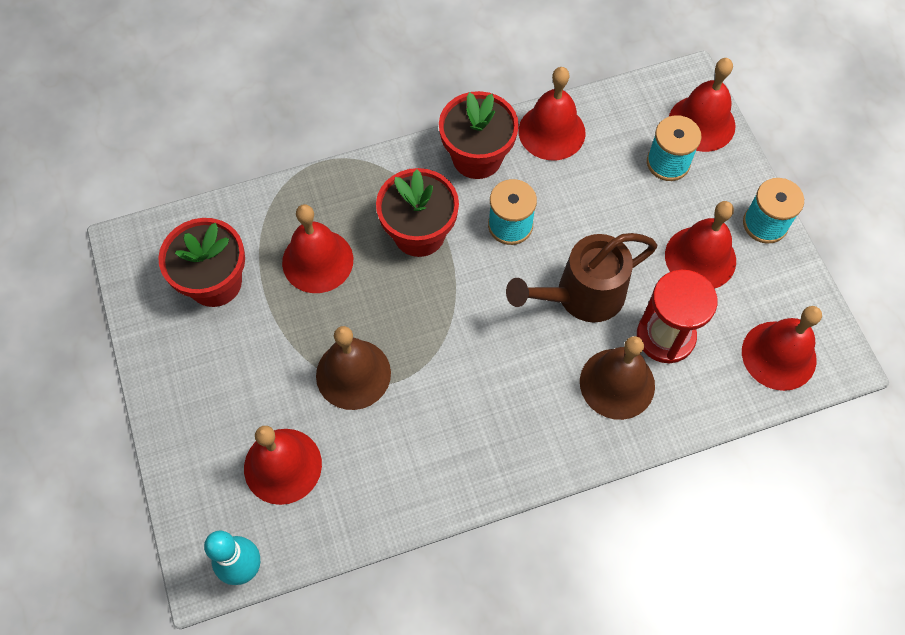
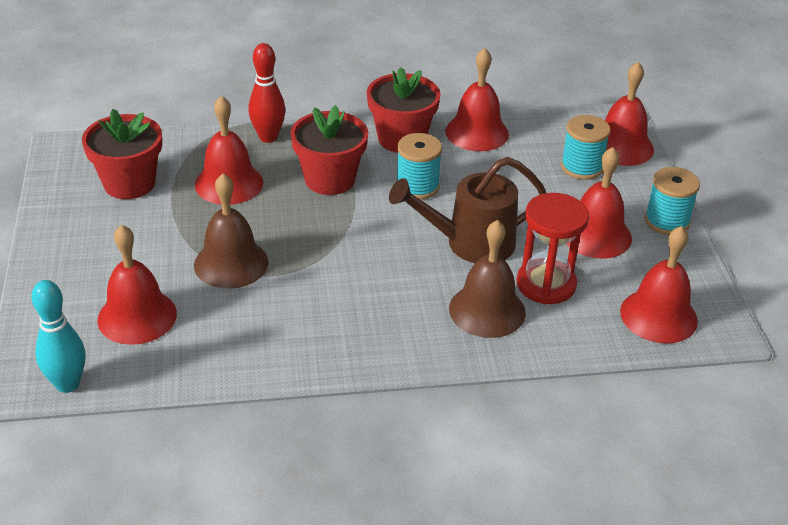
camera: 10 degrees right, 25 degrees down
(338, 183) = (268, 137): none -> red bowling pin

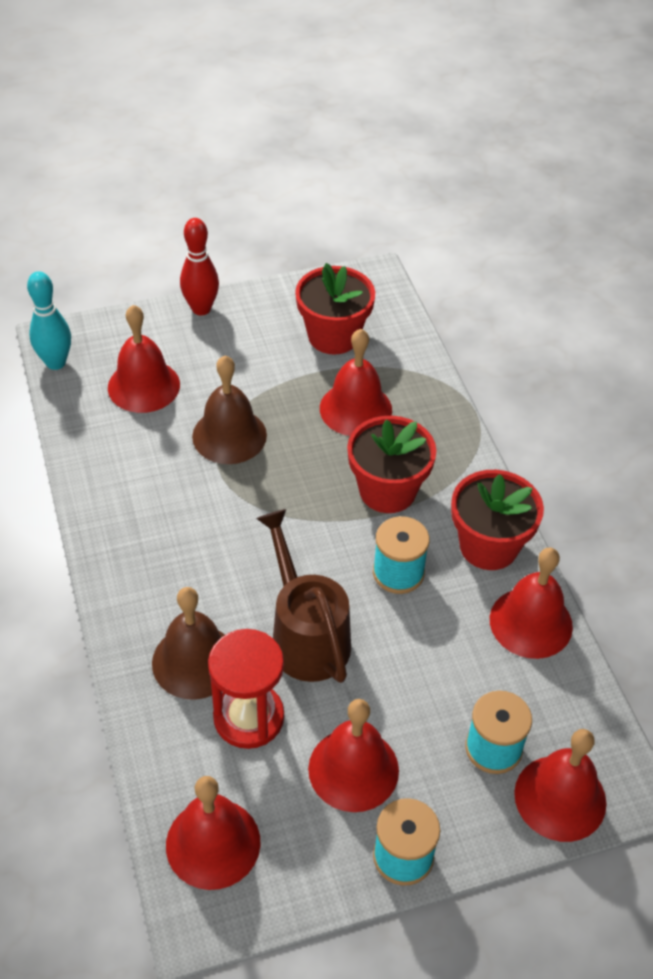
camera: 80 degrees right, 10 degrees up
(268, 137) = (448, 425): red bowling pin -> red bowling pin (201, 309)

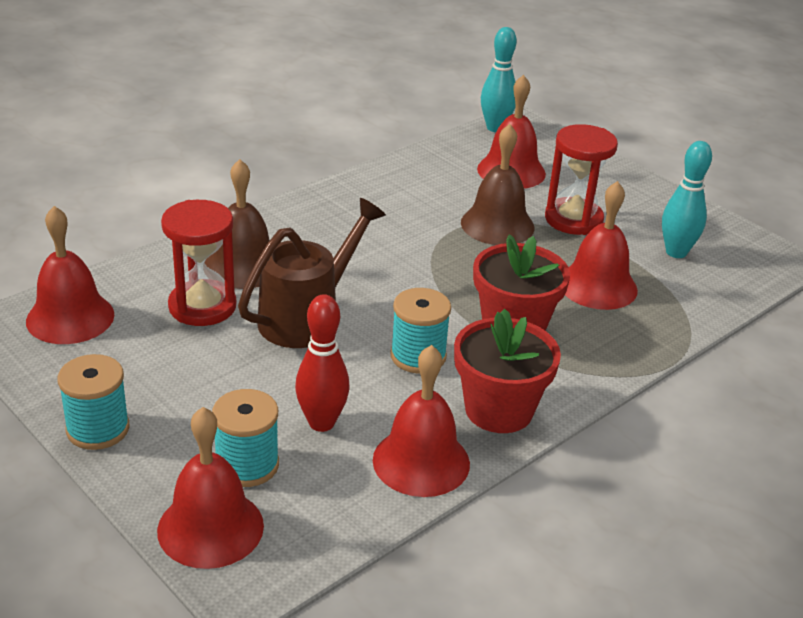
camera: 65 degrees right, 15 degrees down
(201, 309) = (628, 176): red bowling pin -> red bowling pin (321, 423)
(249, 378) = (573, 219): none -> red hourglass
(333, 336) = (676, 252): red flower pot -> turquoise bowling pin
(353, 769) = (178, 378): red bell -> none

